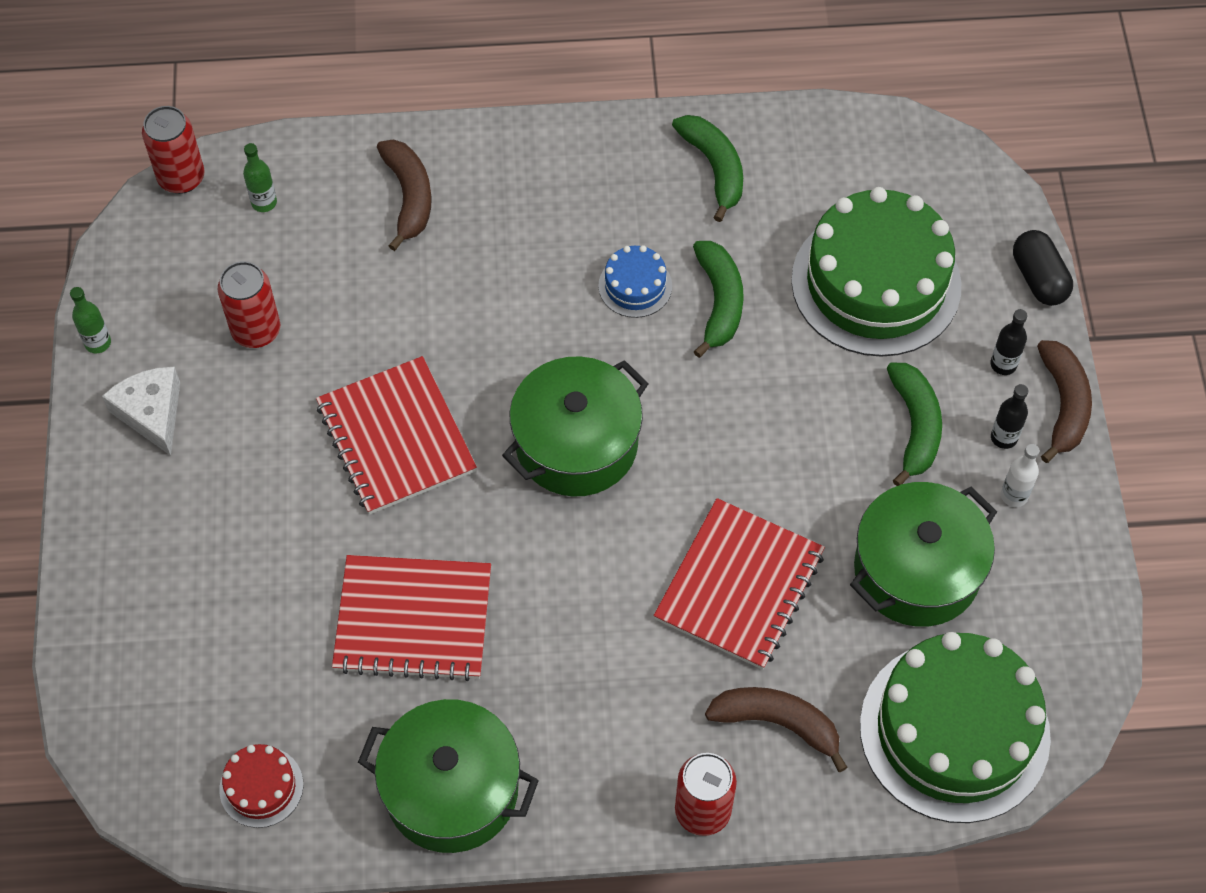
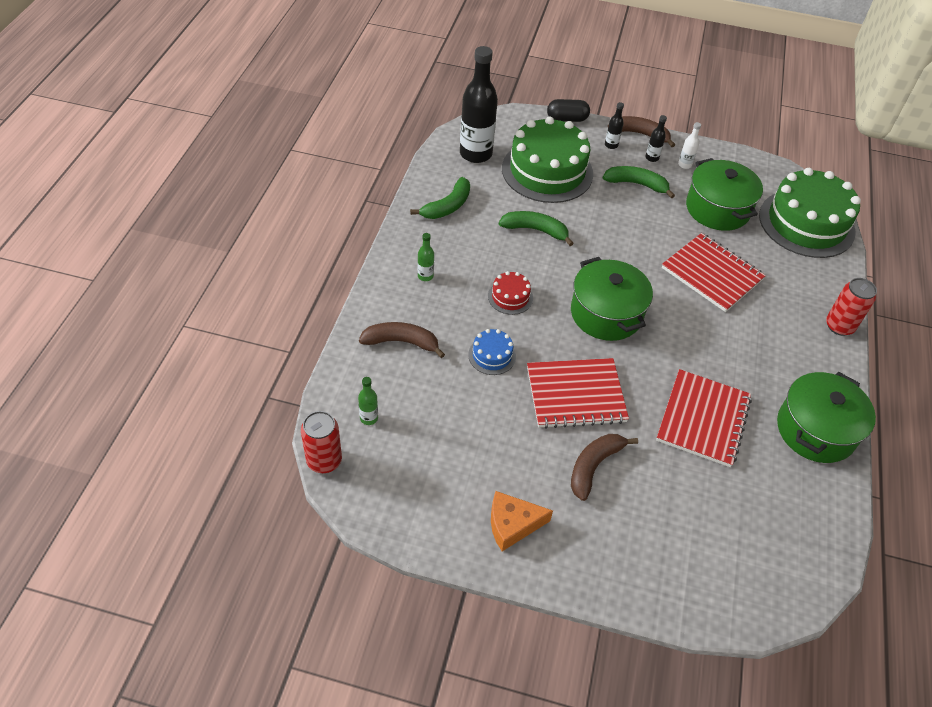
camera: 75 degrees left, 10 degrees down
(98, 343) = (442, 545): green bottle -> green bottle (425, 276)
(151, 413) = (512, 524): white cheese -> orange cheese
(256, 330) = (469, 447): red can -> none
(261, 787) = (803, 527): red cake -> red cake (510, 297)
(635, 286) = (511, 260): blue cake -> blue cake (492, 355)
(714, 168) = (447, 206): green banana -> green banana turned 135 degrees clockwise
(777, 723) = (793, 283): brown banana -> brown banana (594, 466)
(863, 169) = (475, 154): none -> black bottle

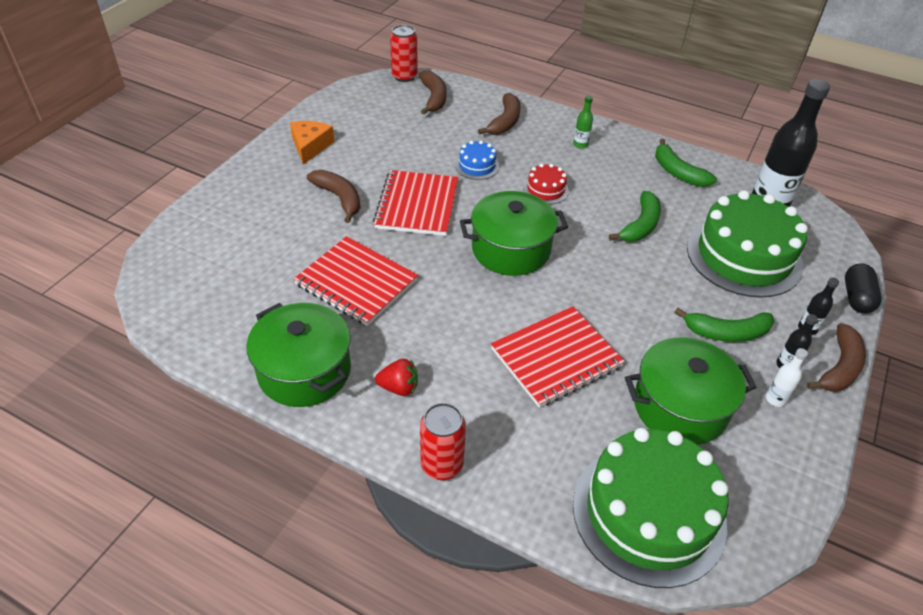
camera: 105 degrees right, 5 degrees down
(369, 418) = (433, 98): green bottle -> brown banana
(636, 184) = (726, 333): green banana -> green banana turned 60 degrees clockwise
(793, 363) = (399, 387): none -> red strawberry

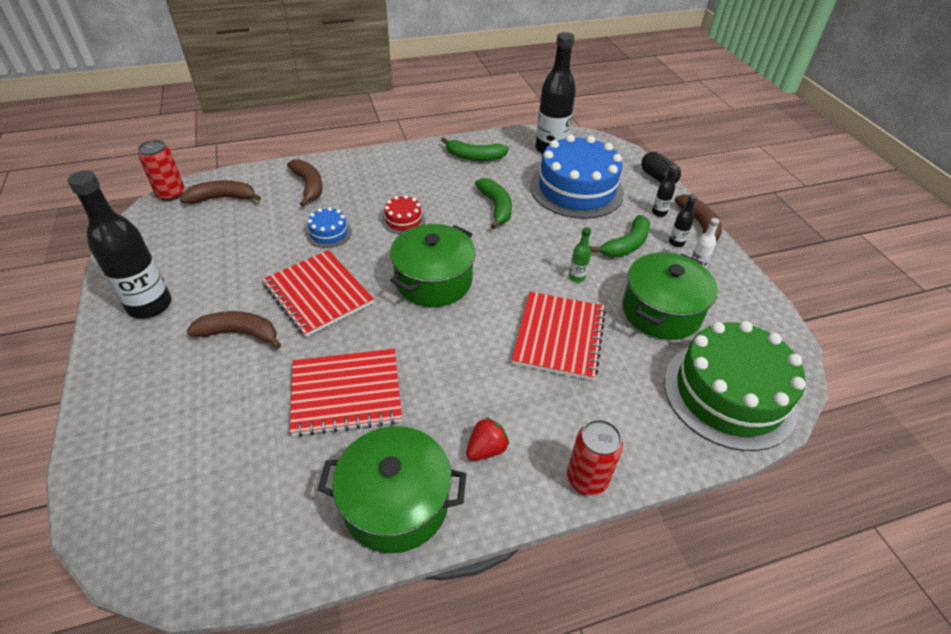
camera: 45 degrees left, 0 degrees up
(310, 146) = (150, 305): orange cheese -> black bottle
(433, 98) = (222, 198): brown banana -> brown banana turned 45 degrees counterclockwise
(580, 145) = (387, 173): green bottle -> green bottle (576, 277)
(744, 256) = (576, 189): green cake -> blue cake

